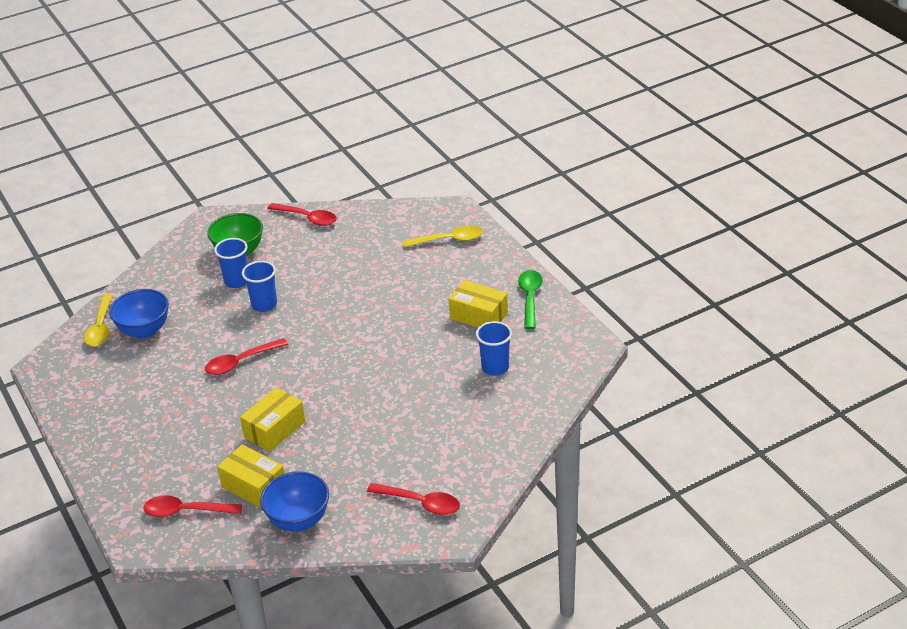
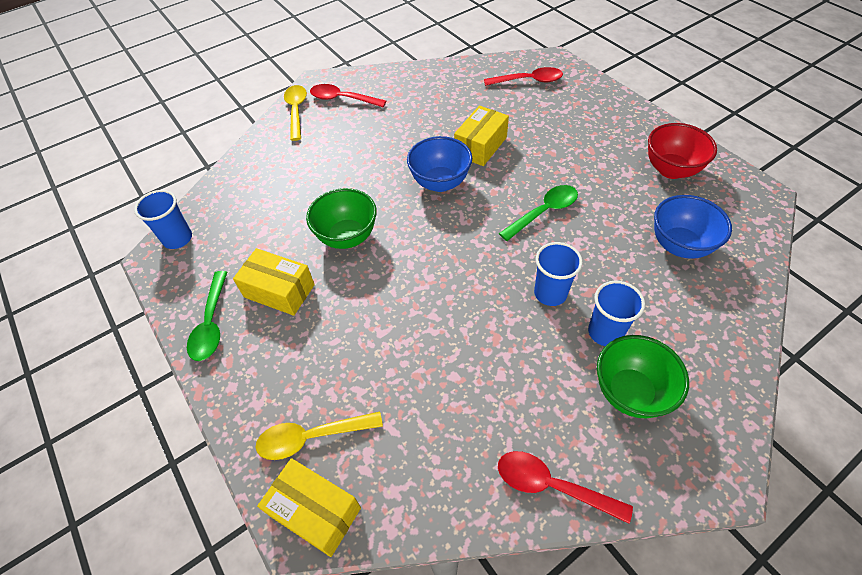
camera: 175 degrees right, 15 degrees up
(101, 327) = (736, 247): yellow spoon -> yellow spoon (296, 111)
(103, 392) = (671, 170): none -> red bowl
(241, 362) = (543, 212): red spoon -> green spoon
(254, 486) = (481, 101): yellow box -> yellow box (315, 511)
(299, 520) = (436, 81): blue bowl -> blue bowl (440, 183)
(421, 351) = (347, 237): none -> green bowl
(495, 367) = (268, 222): blue cup -> blue cup (178, 239)

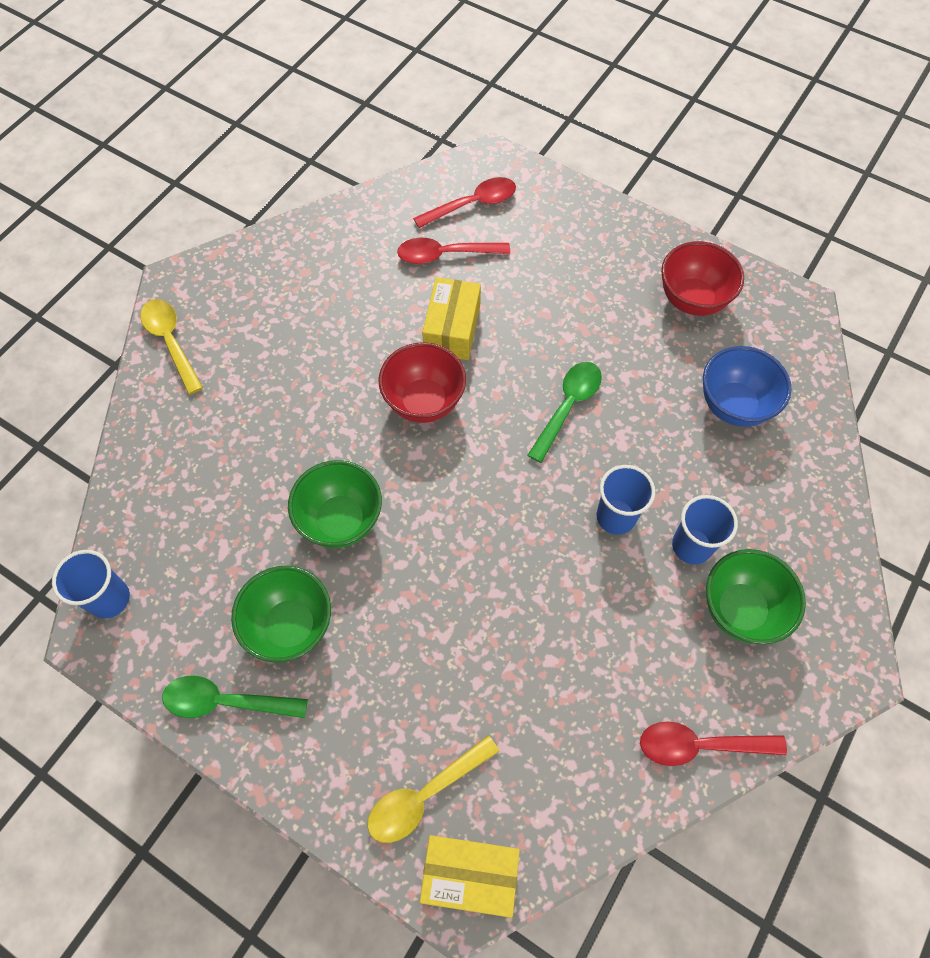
camera: 25 degrees left, 10 degrees up
(211, 323) = (226, 702): green spoon -> green spoon turned 120 degrees clockwise
(279, 291) = (290, 626): yellow box -> green bowl
(342, 99) = (229, 303): red spoon -> red spoon (445, 255)
(440, 183) = (424, 402): blue bowl -> red bowl

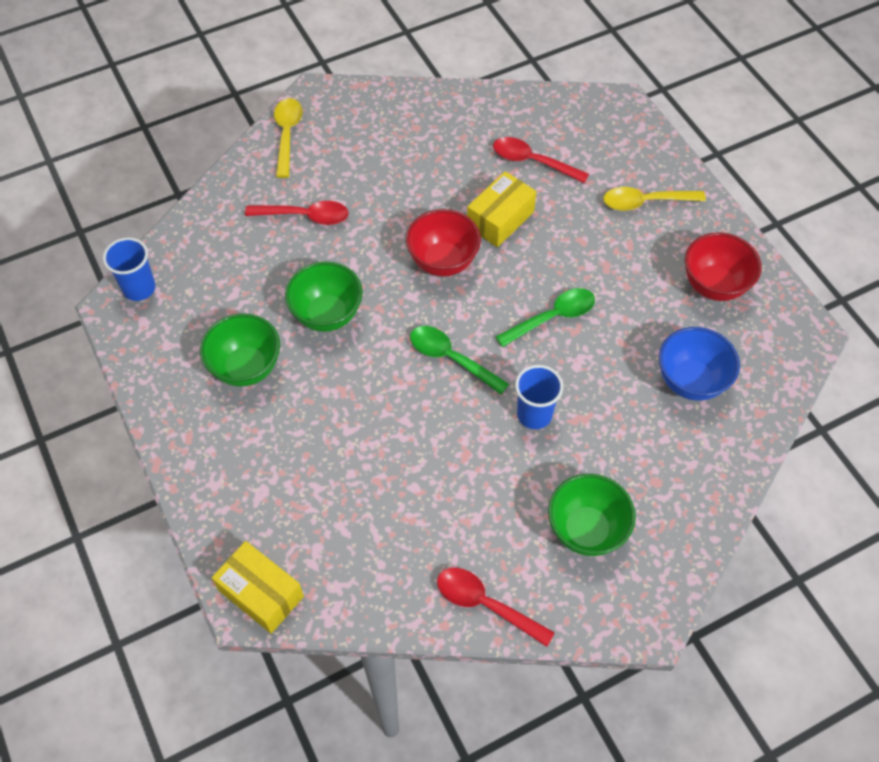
camera: 30 degrees right, 5 degrees down
(226, 702) = (172, 394): green spoon -> green spoon (451, 358)
(425, 795) = (265, 526): yellow spoon -> yellow spoon (645, 202)
(472, 204) = (580, 133): red spoon -> red spoon (305, 216)
(691, 546) = (580, 465): blue cup -> none

